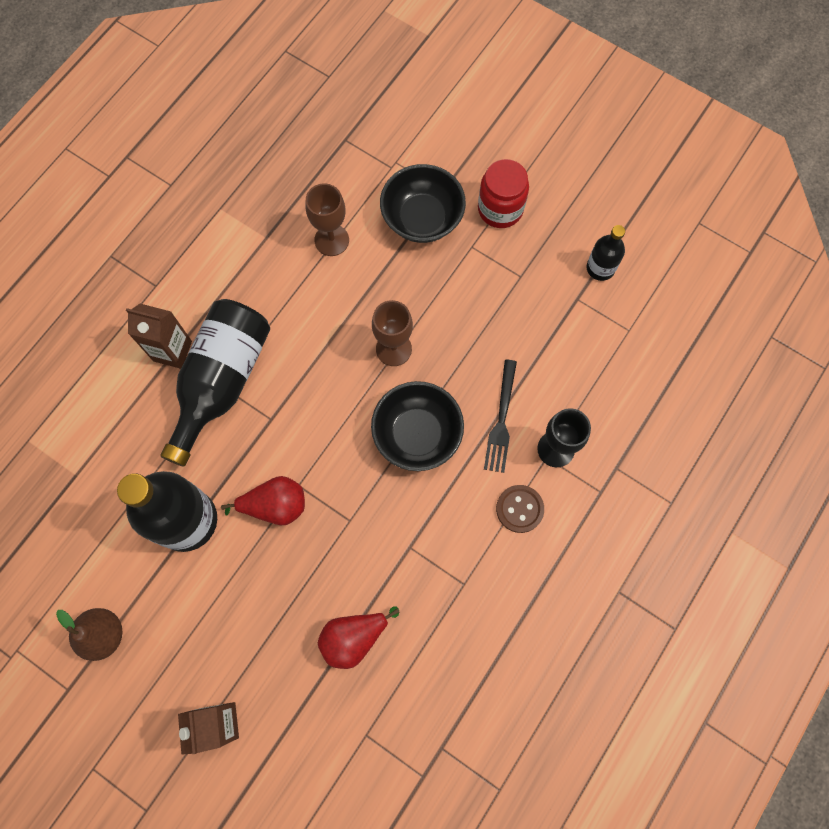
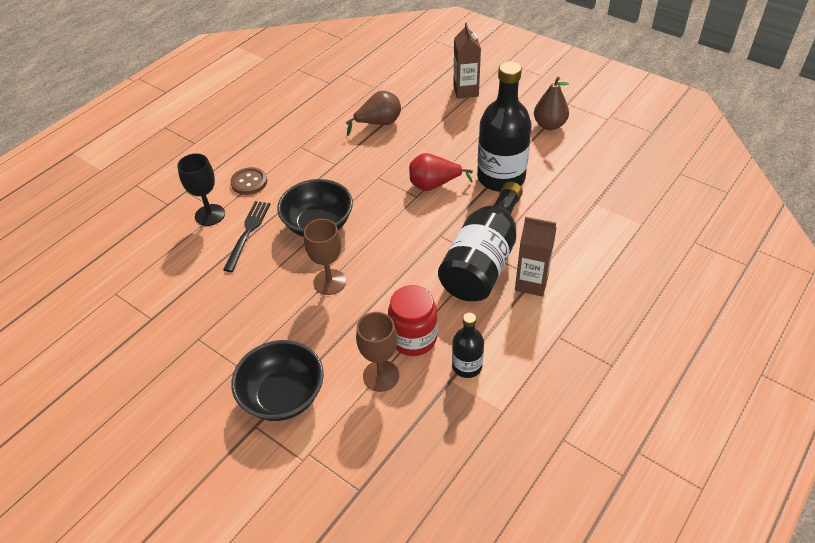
camera: 175 degrees left, 25 degrees down
(354, 637) = (378, 123): red pear -> brown pear
(500, 209) = (198, 403): red jar -> red jar (413, 338)
(600, 268) = (118, 344): black bottle -> black bottle (467, 366)

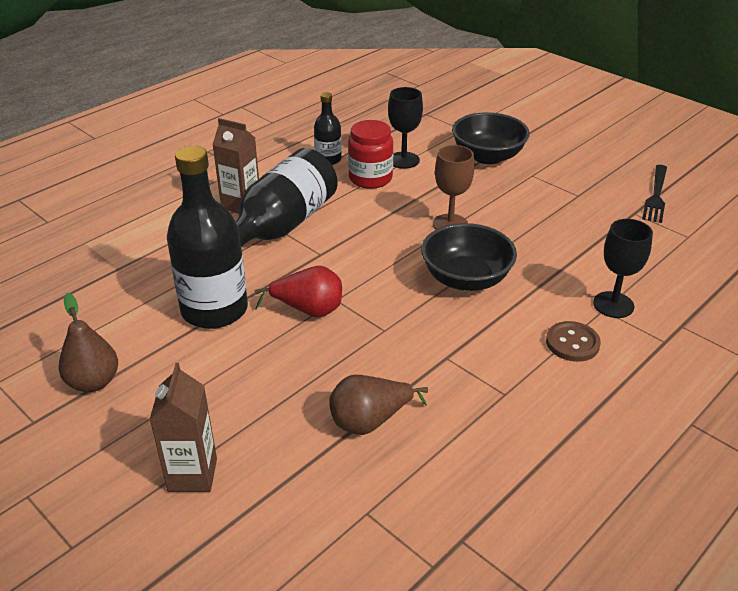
camera: 175 degrees left, 10 degrees down
(248, 232) = (555, 280): black fork -> black fork (656, 196)
(381, 376) = (403, 160): brown goblet -> black goblet

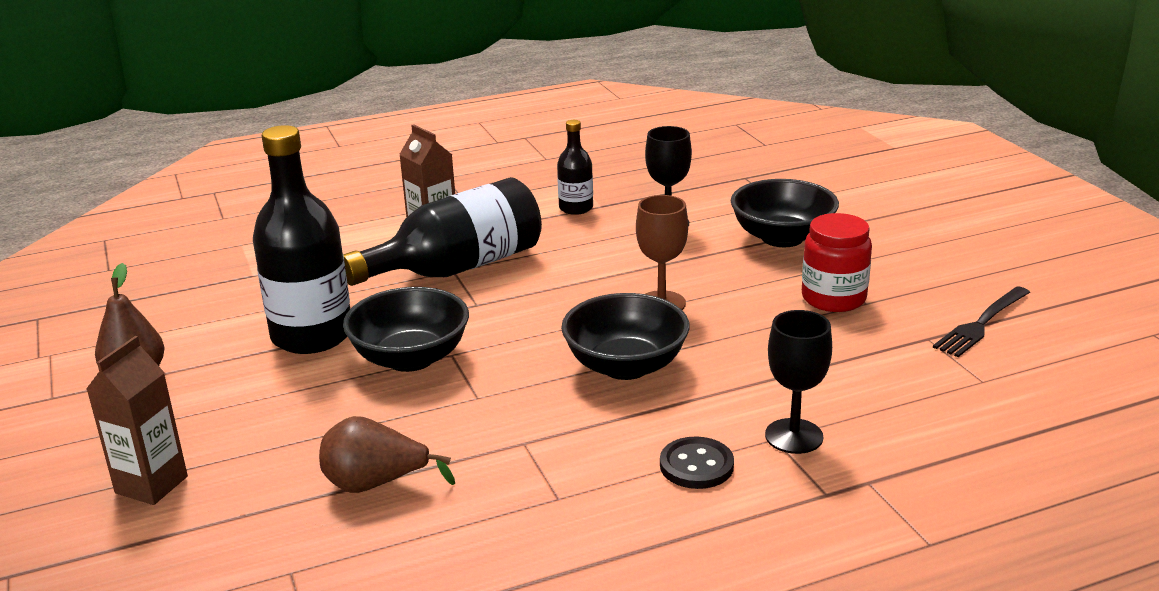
camera: 25 degrees right, 10 degrees down
(308, 310) = (410, 358): red pear -> black bowl
(370, 178) = (608, 237): red jar -> red jar (833, 298)
(572, 343) = (696, 465): brown button -> black button

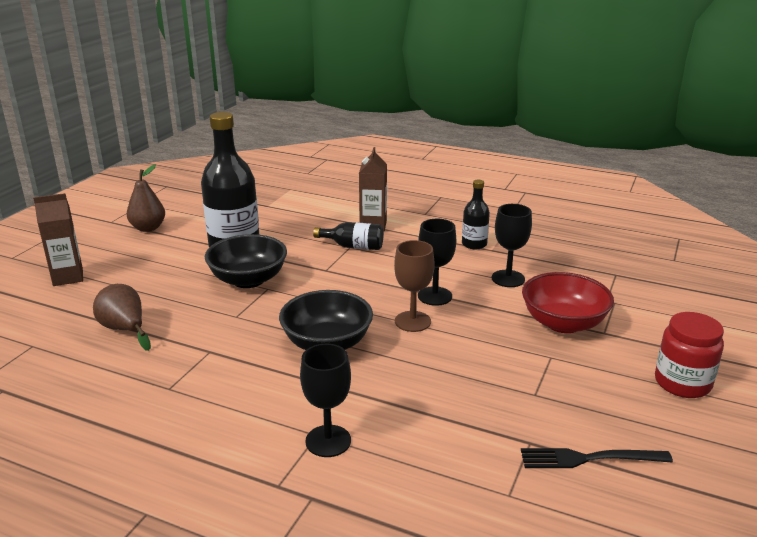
camera: 45 degrees right, 0 degrees up
(457, 268) = (353, 246): black bottle -> black bottle, size x0.50
(635, 272) = (435, 296): none -> black goblet
(696, 465) = (252, 419): black button -> none
(782, 237) = (563, 323): black bowl -> red bowl
(833, 298) = (519, 378): red jar -> red jar (682, 383)

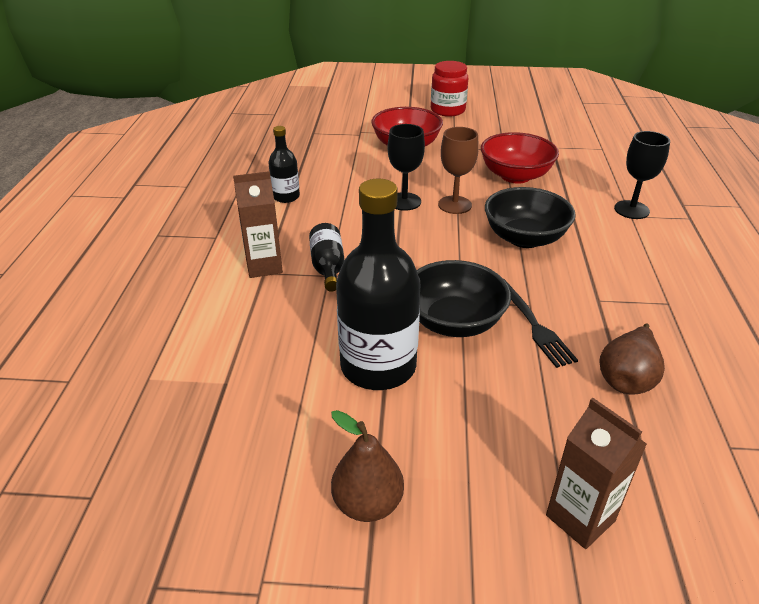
camera: 110 degrees left, 10 degrees up
(456, 379) = (515, 176): none -> red bowl
(508, 278) = (349, 173): black goblet -> none
(588, 459) = (548, 131): black fork -> black fork (534, 325)

